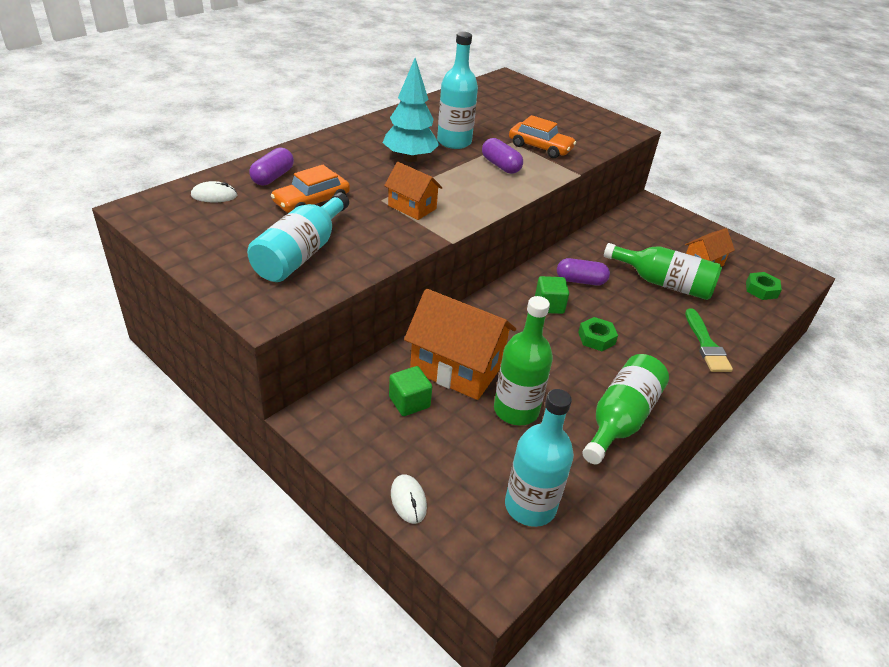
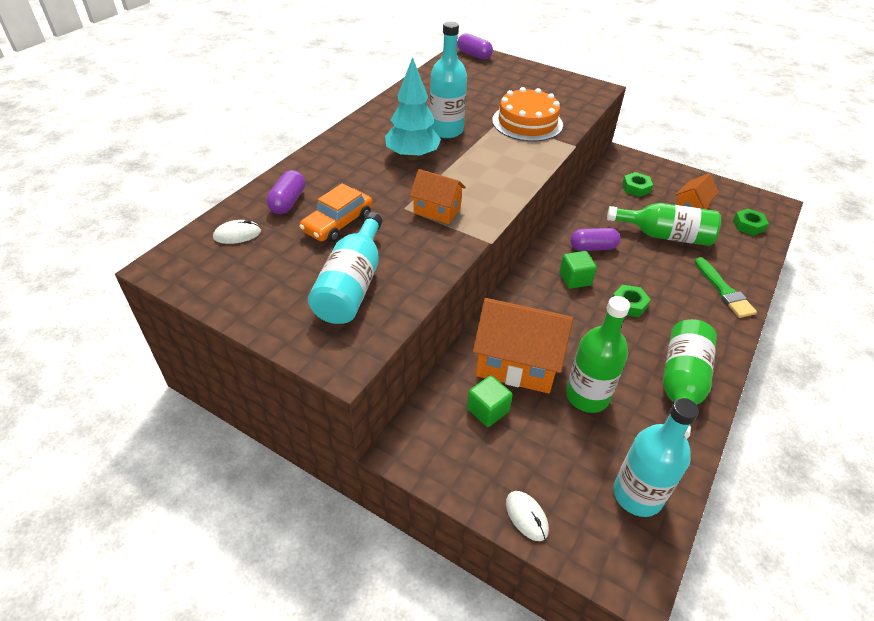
camera: 10 degrees left, 5 degrees up
(500, 166) = (500, 149): purple capsule -> purple capsule (474, 55)
(540, 147) = (527, 122): orange car -> orange cake
(651, 235) = (636, 188): none -> green nut

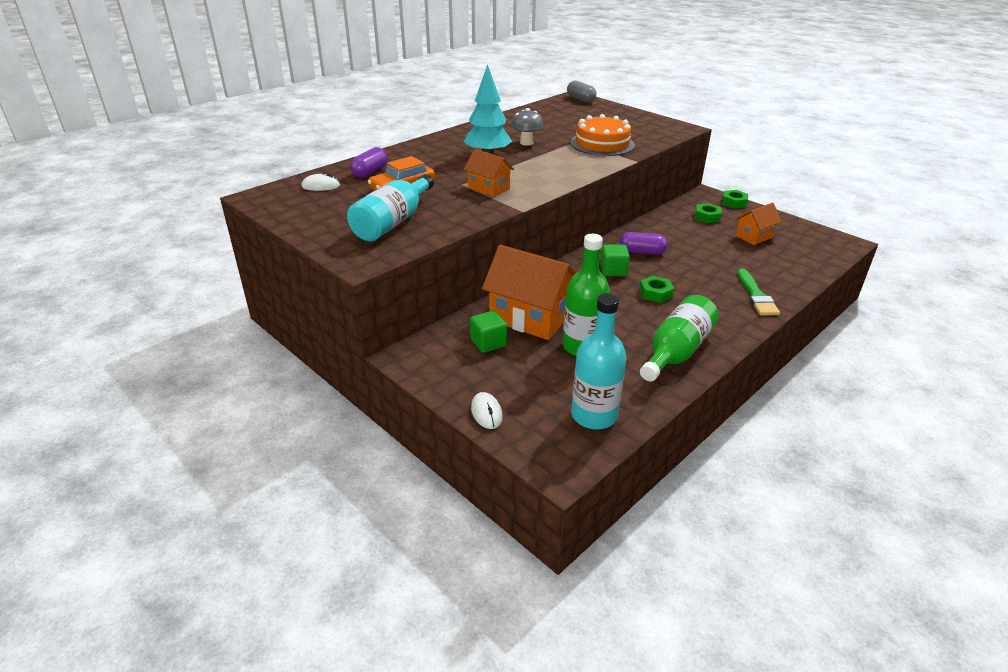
camera: 15 degrees right, 10 degrees down
(446, 130) = (526, 143): turquoise bottle -> grey mushroom
(474, 55) = (580, 99): purple capsule -> grey capsule
(665, 236) = (718, 252): green bottle -> none
(748, 225) = (808, 254): green nut -> green nut (734, 203)

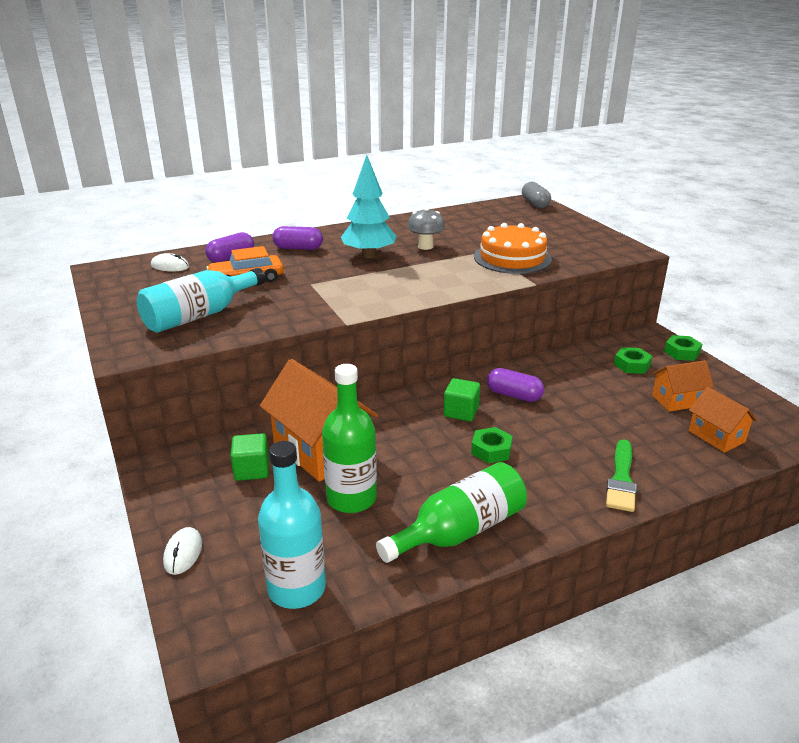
camera: 20 degrees right, 5 degrees down
(421, 157) = (298, 248): none -> purple capsule
(488, 188) = (334, 292): orange house -> orange house (716, 436)

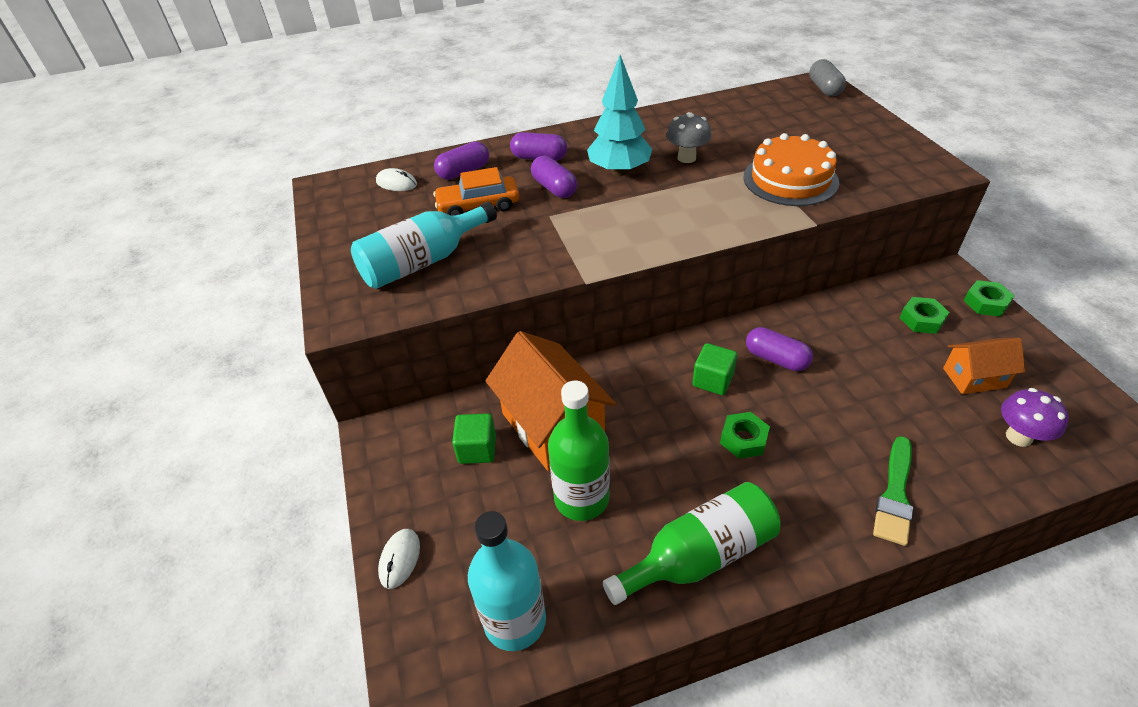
camera: 10 degrees right, 15 degrees up
(313, 267) = (554, 188): none -> purple capsule
(716, 436) = (1018, 437): orange house -> purple mushroom

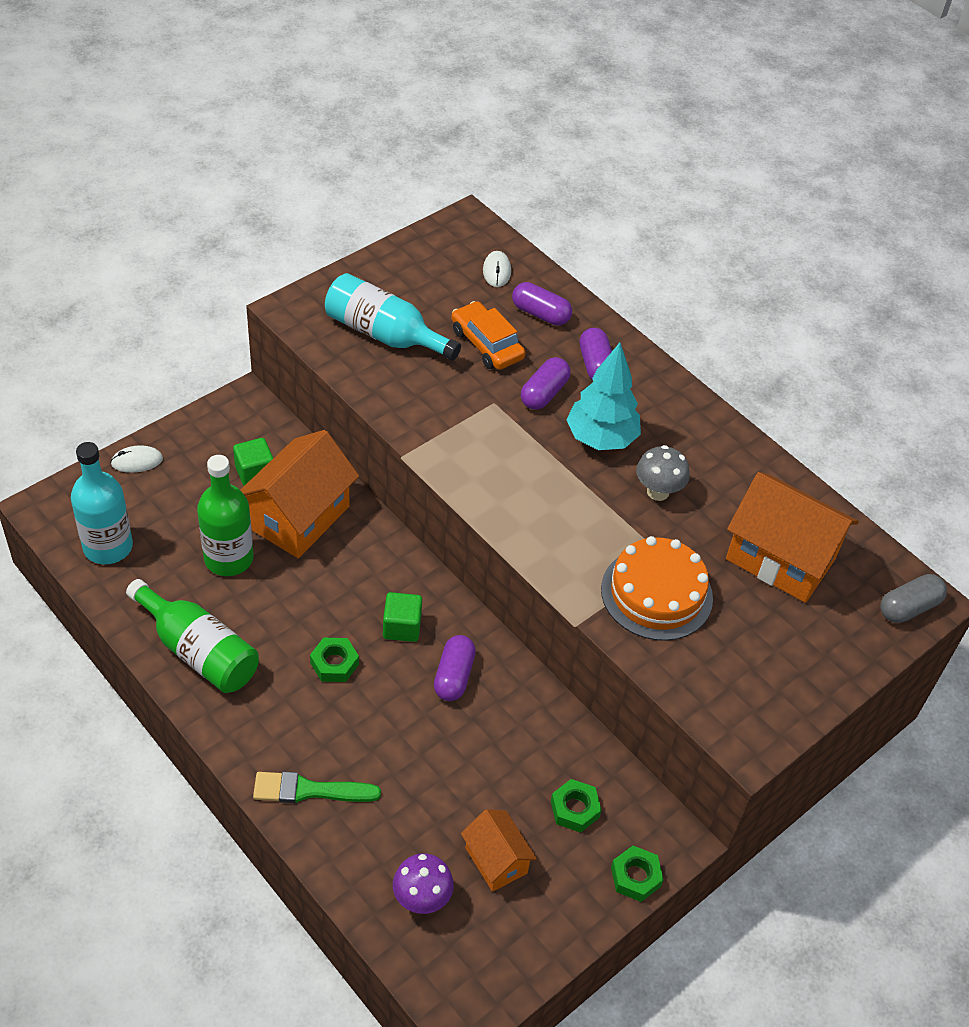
camera: 60 degrees right, 5 degrees up
(769, 123) = (780, 559): none -> orange house

